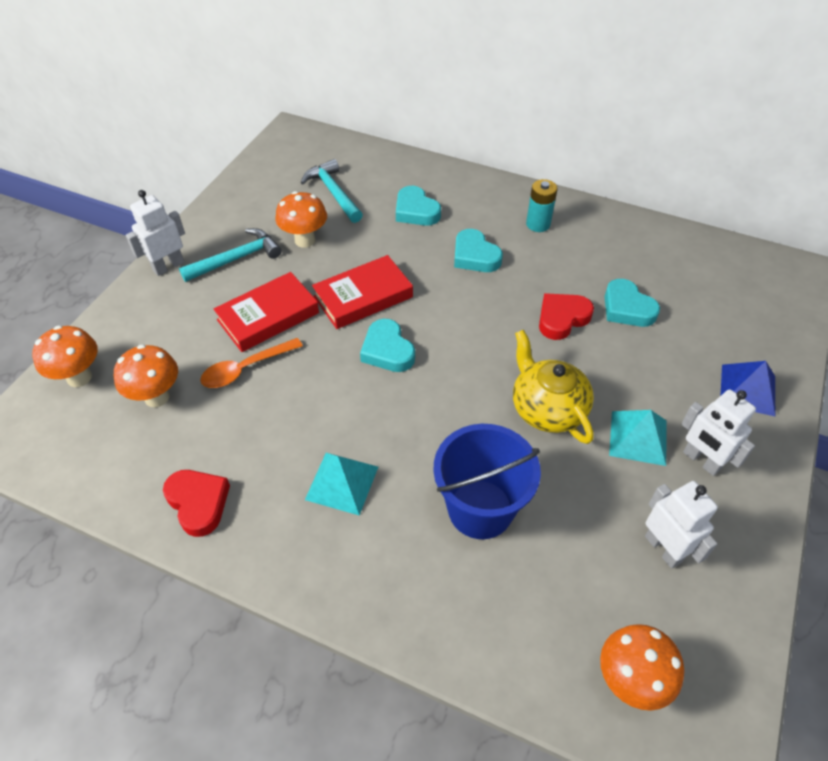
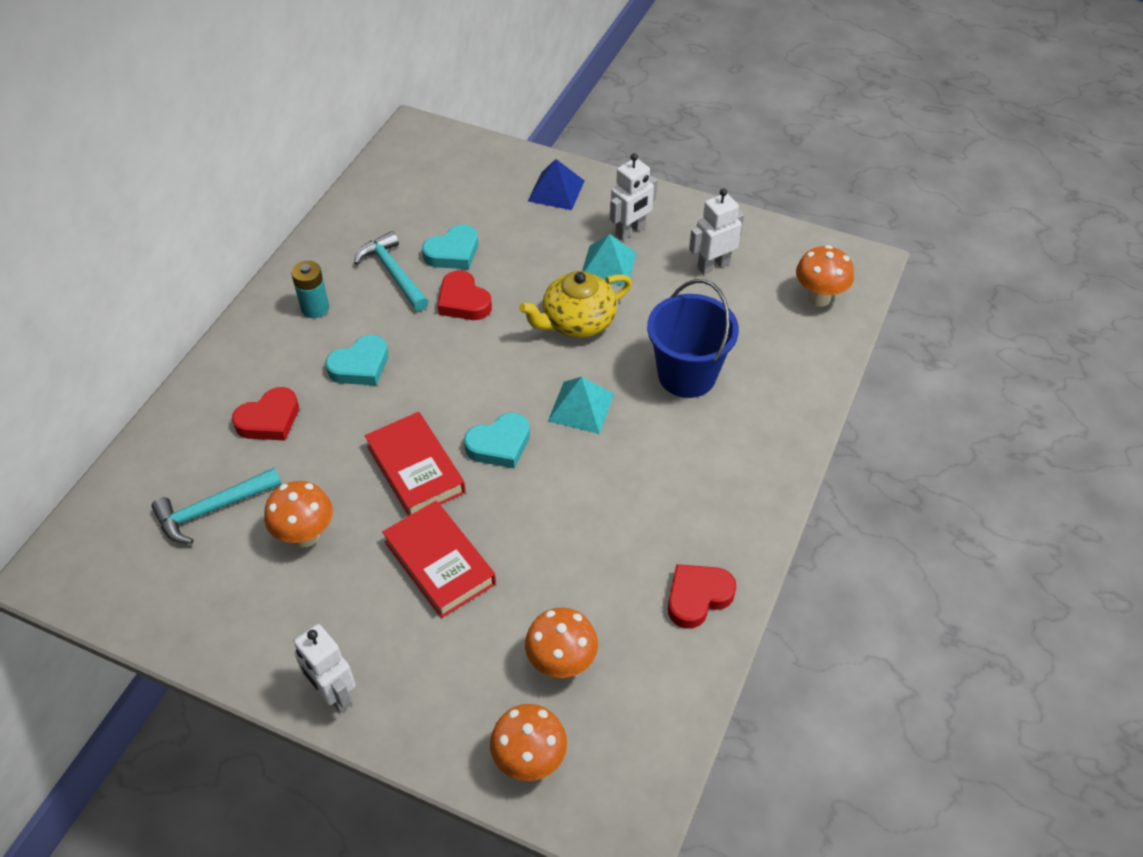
camera: 90 degrees left, 0 degrees up
(236, 259) = (330, 611): turquoise hammer -> turquoise hammer (393, 273)
(246, 368) = (521, 576): orange spoon -> none
(342, 483) = (666, 477): turquoise pyramid -> turquoise pyramid (581, 407)
(416, 211) = (269, 420): turquoise heart -> red heart

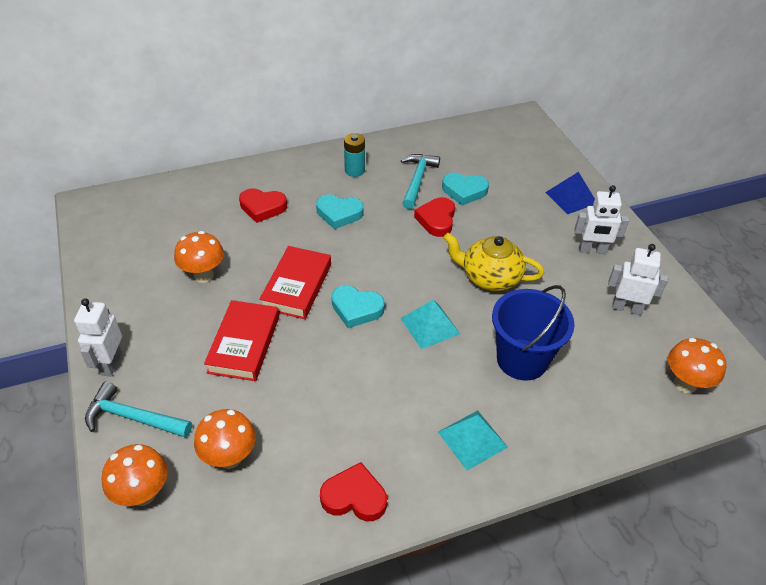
camera: 45 degrees right, 5 degrees down
(213, 509) = (183, 229): turquoise hammer -> turquoise hammer (133, 418)
(608, 265) = (551, 260): turquoise pyramid -> turquoise pyramid (472, 439)

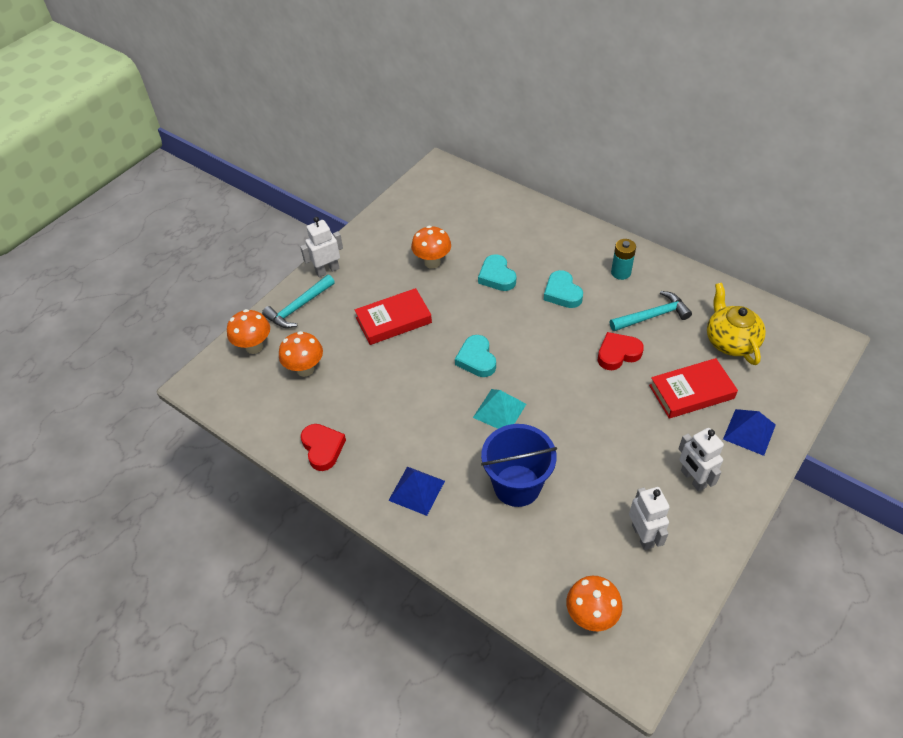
camera: 60 degrees right, 5 degrees up
(133, 418) = (299, 307): turquoise hammer -> turquoise hammer turned 120 degrees counterclockwise
(262, 207) = (524, 249): red heart -> none
(297, 286) = (467, 315): red book -> red book (691, 392)
(464, 191) = (673, 353): turquoise heart -> turquoise heart (497, 276)
(472, 439) = (416, 490): turquoise pyramid -> blue pyramid
(489, 277) = (586, 422): yellow teapot -> yellow teapot (730, 341)

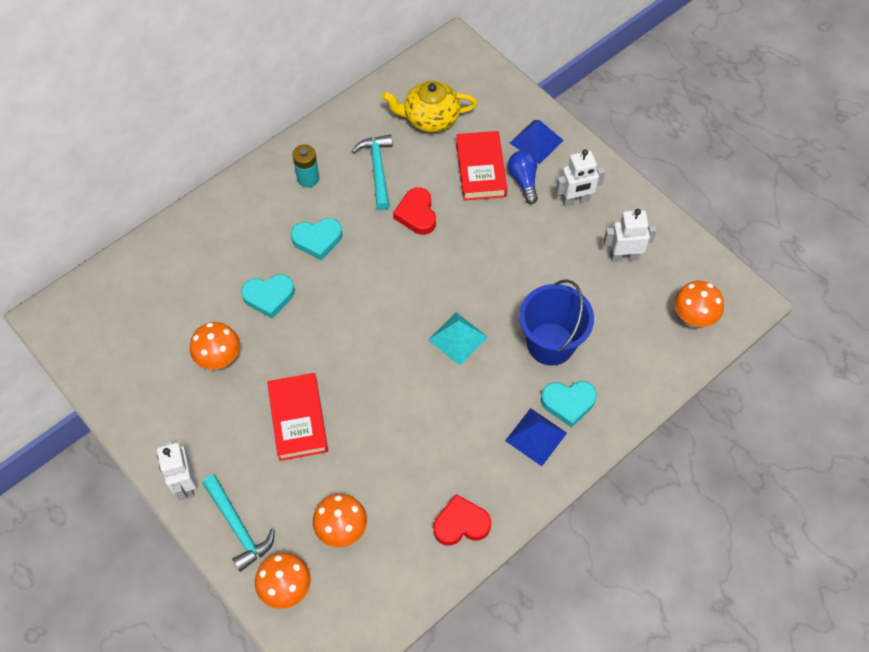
camera: 80 degrees left, 10 degrees up
(476, 359) = (384, 344): turquoise heart -> turquoise heart (568, 403)
(695, 429) = (523, 181): none -> blue light bulb

